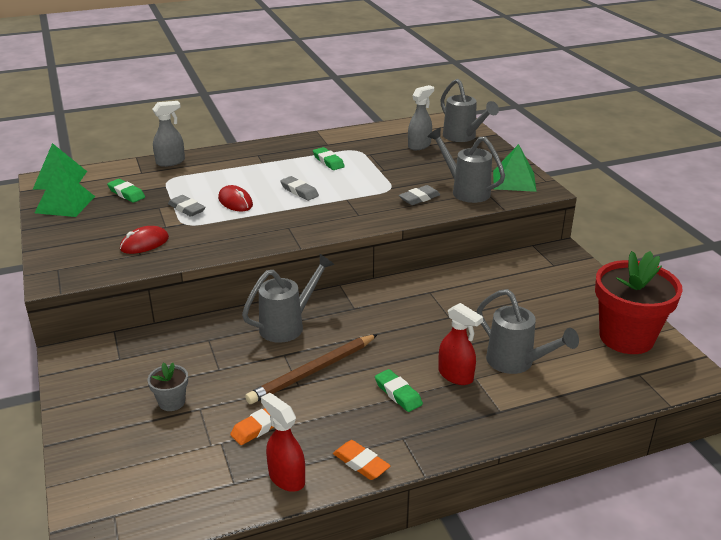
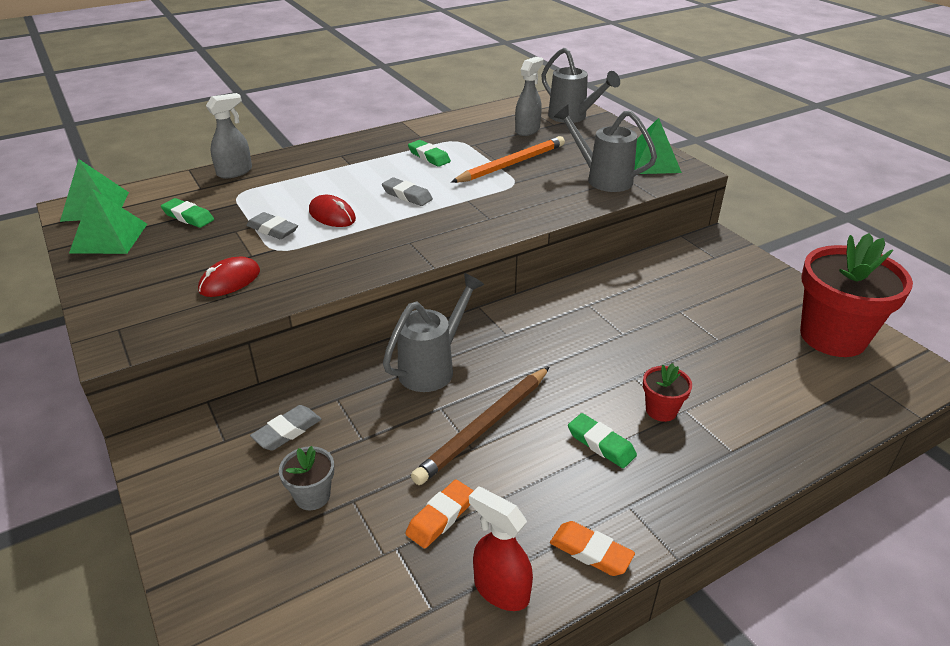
camera: 10 degrees left, 5 degrees up
(394, 173) = (511, 164): none -> orange pencil
(419, 198) = (553, 192): grey eraser -> grey eraser (287, 431)
(456, 376) = (661, 410): red spray bottle -> red flower pot
(517, 363) = (725, 384): grey watering can -> none

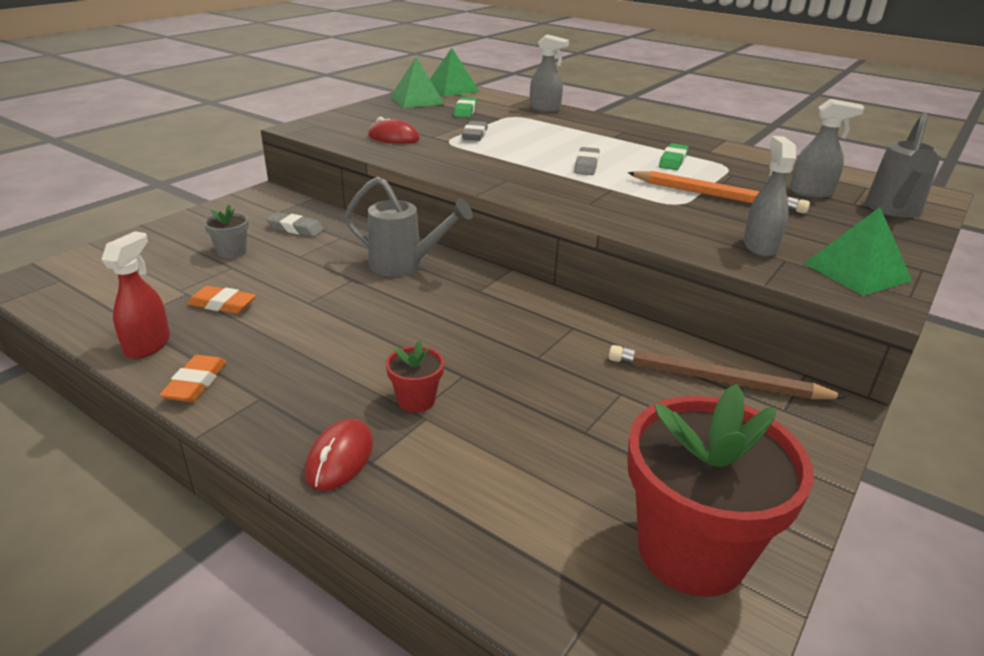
camera: 65 degrees right, 5 degrees down
(332, 215) = (518, 147): red mouse -> red mouse (340, 458)
(484, 427) = (338, 303): brown pencil -> brown pencil (716, 379)
(601, 444) = (342, 368): green eraser -> none
(602, 179) = (759, 246): grey watering can -> grey spray bottle

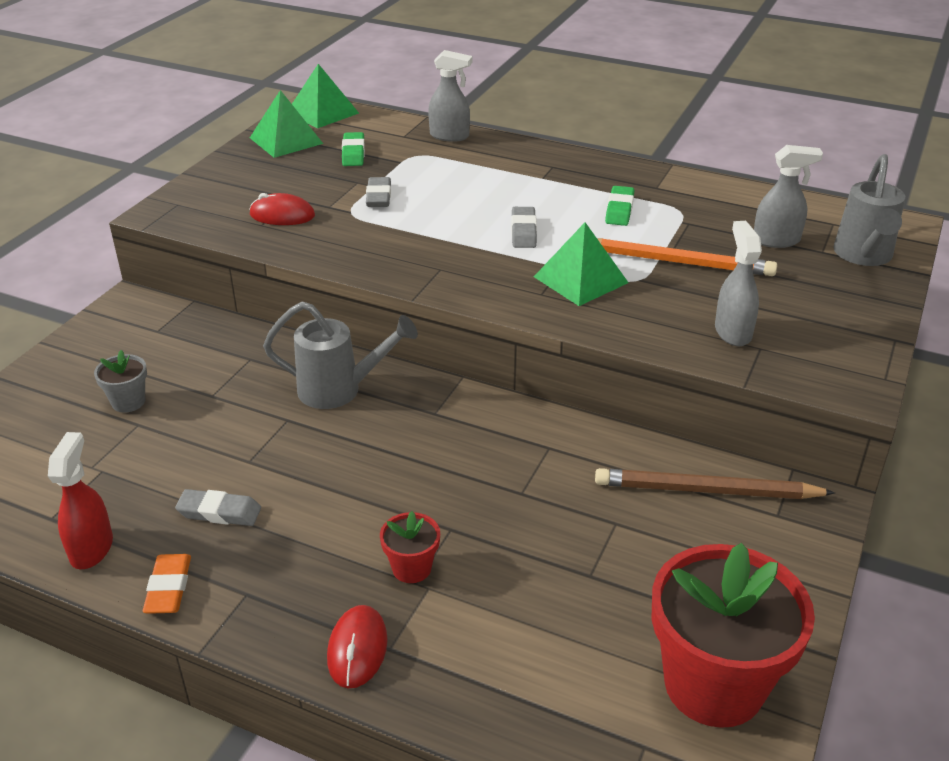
camera: 10 degrees left, 5 degrees up
(222, 304) = (151, 479): orange eraser -> none
(295, 228) = (190, 354): grey eraser -> grey eraser (219, 512)
(856, 271) = (832, 353): green pyramid -> green pyramid (580, 279)

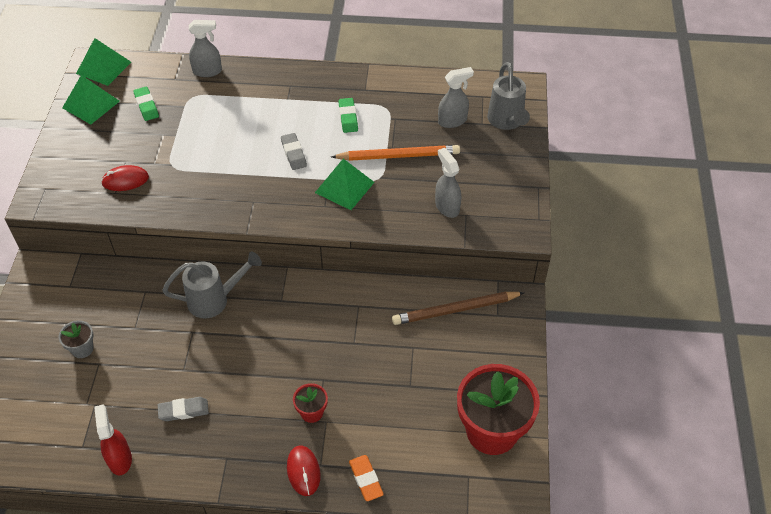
camera: 20 degrees left, 15 degrees up
(169, 588) = (180, 469): orange eraser -> orange eraser (366, 479)
(379, 196) = (184, 145): grey eraser -> none

